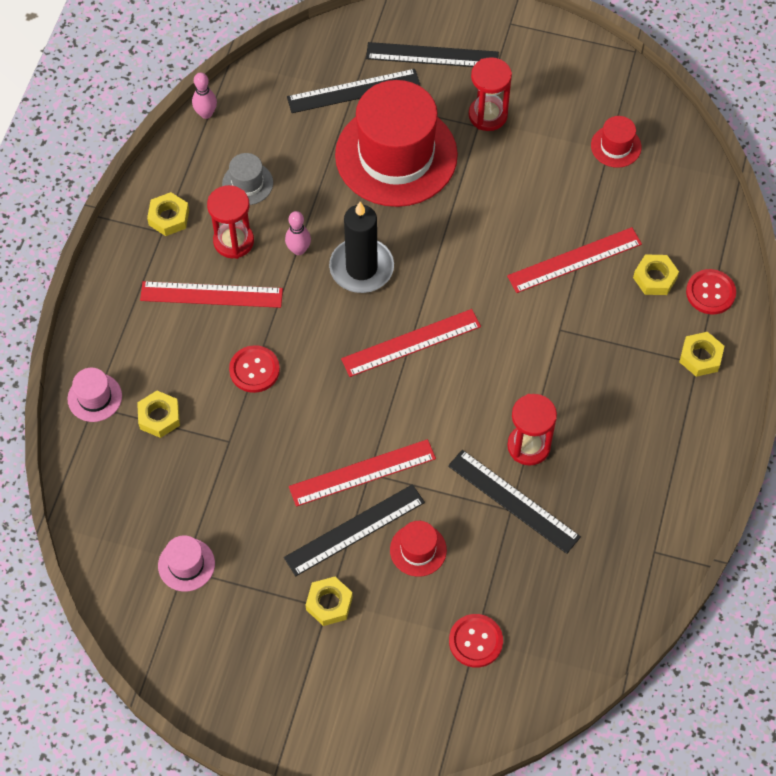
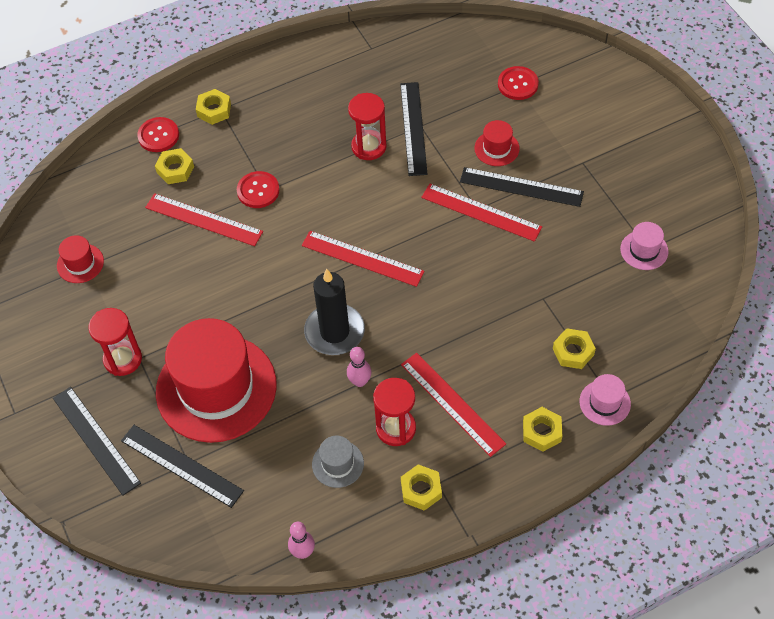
camera: 130 degrees left, 5 degrees down
(254, 370) = (479, 328): red button -> red button (258, 191)
(329, 603) = (579, 163): yellow nut -> yellow nut (542, 432)

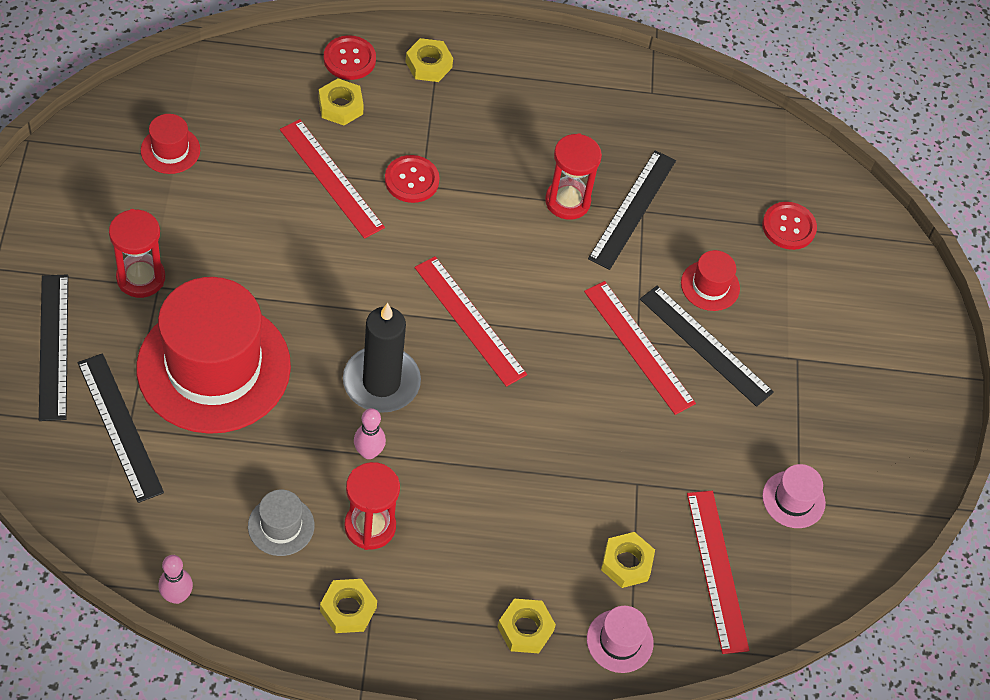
camera: 20 degrees right, 0 degrees up
(452, 403) = (450, 537): red ruler -> red ruler (717, 570)

